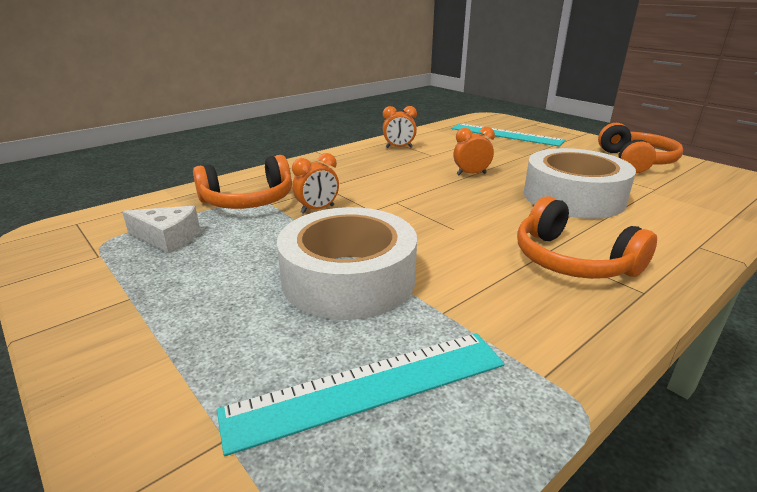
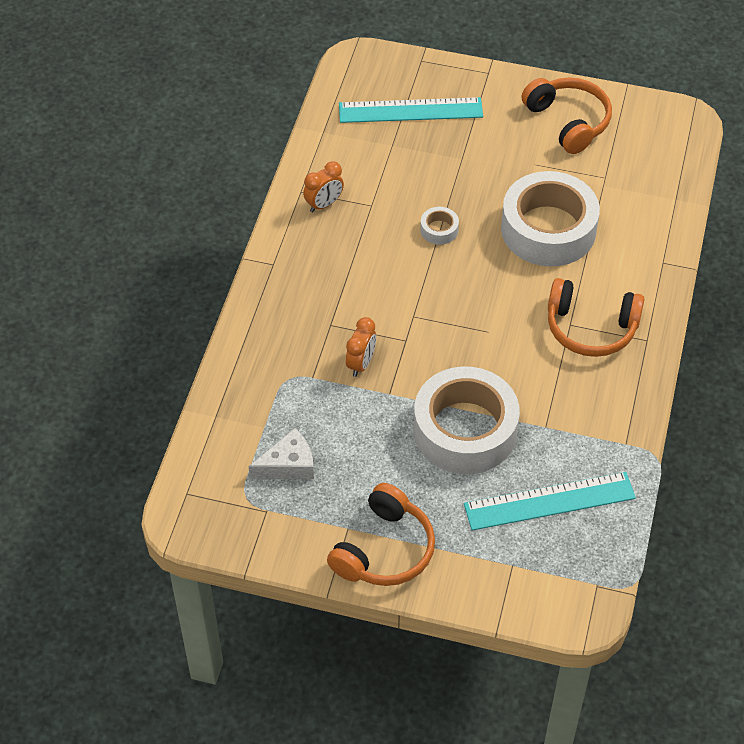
camera: 35 degrees left, 25 degrees up
(248, 200) = (288, 383): orange headphones -> orange headphones (384, 550)
(368, 387) = (549, 501): turquoise ruler -> turquoise ruler turned 45 degrees clockwise
(471, 174) = (439, 230): orange clock -> white tape

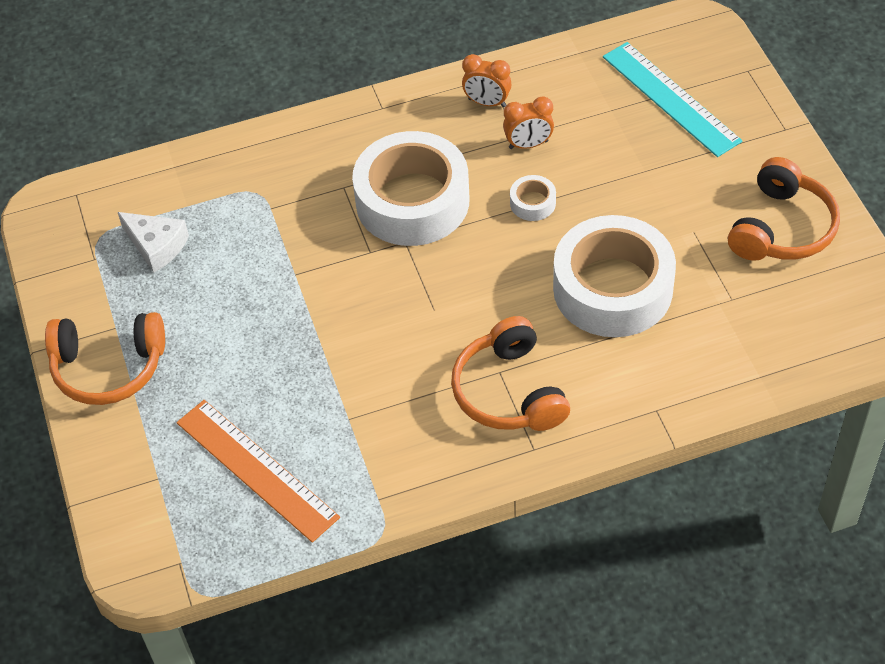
camera: 60 degrees right, 0 degrees up
(361, 363) = (314, 234): orange clock -> orange clock (528, 144)
(465, 430) = (295, 355): white tape -> white tape (412, 201)
(549, 501) = (256, 469): turquoise ruler -> orange ruler

